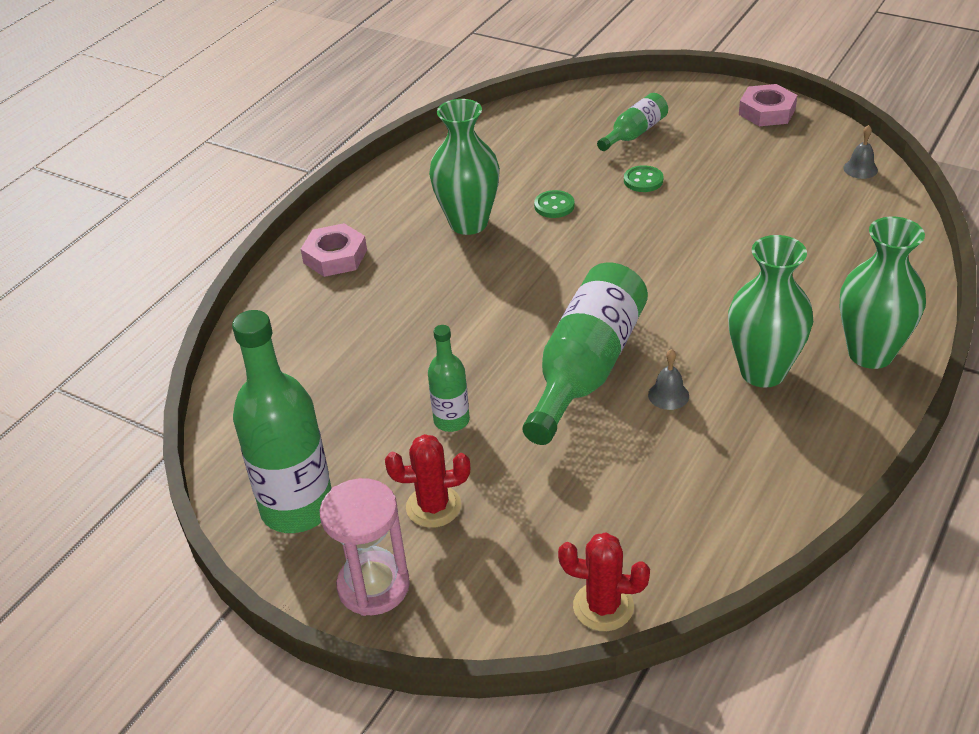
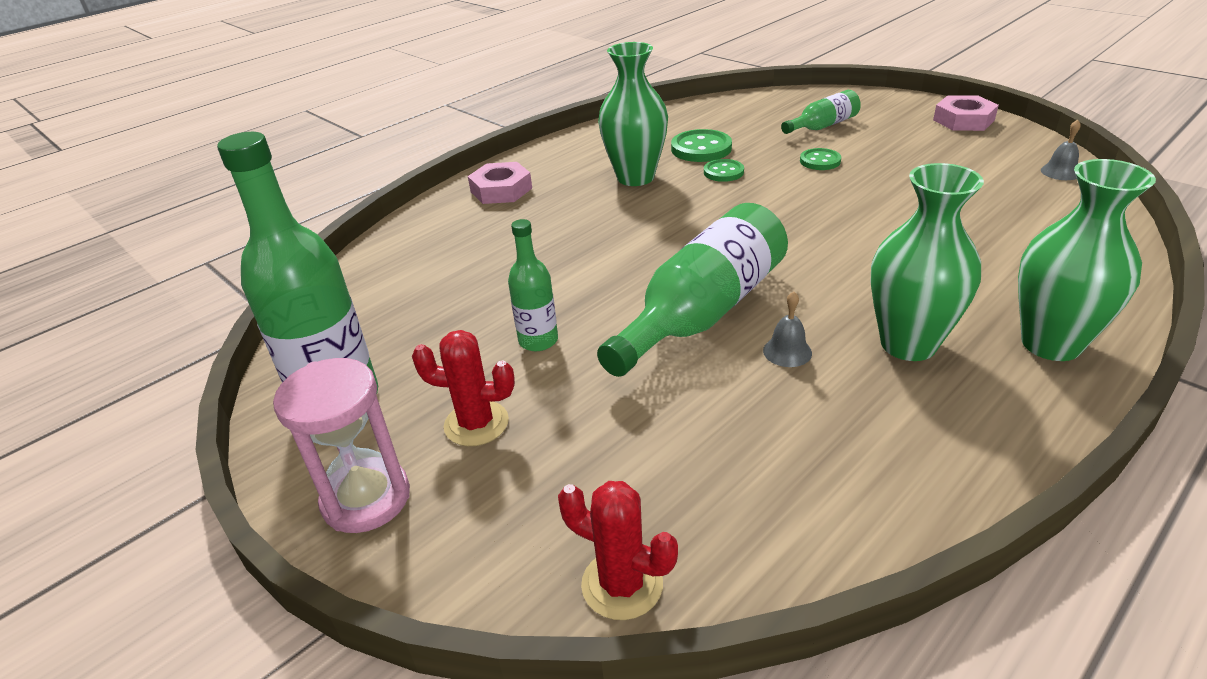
camera: 15 degrees right, 5 degrees down
(522, 177) = (701, 148): none -> green button

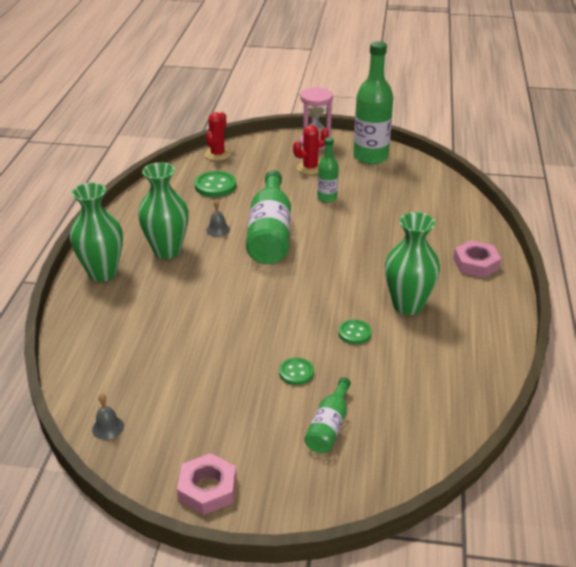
camera: 140 degrees right, 0 degrees up
(622, 584) = (217, 154): red cactus -> red cactus turned 60 degrees counterclockwise
(701, 148) = (398, 354): green button -> green button (215, 186)

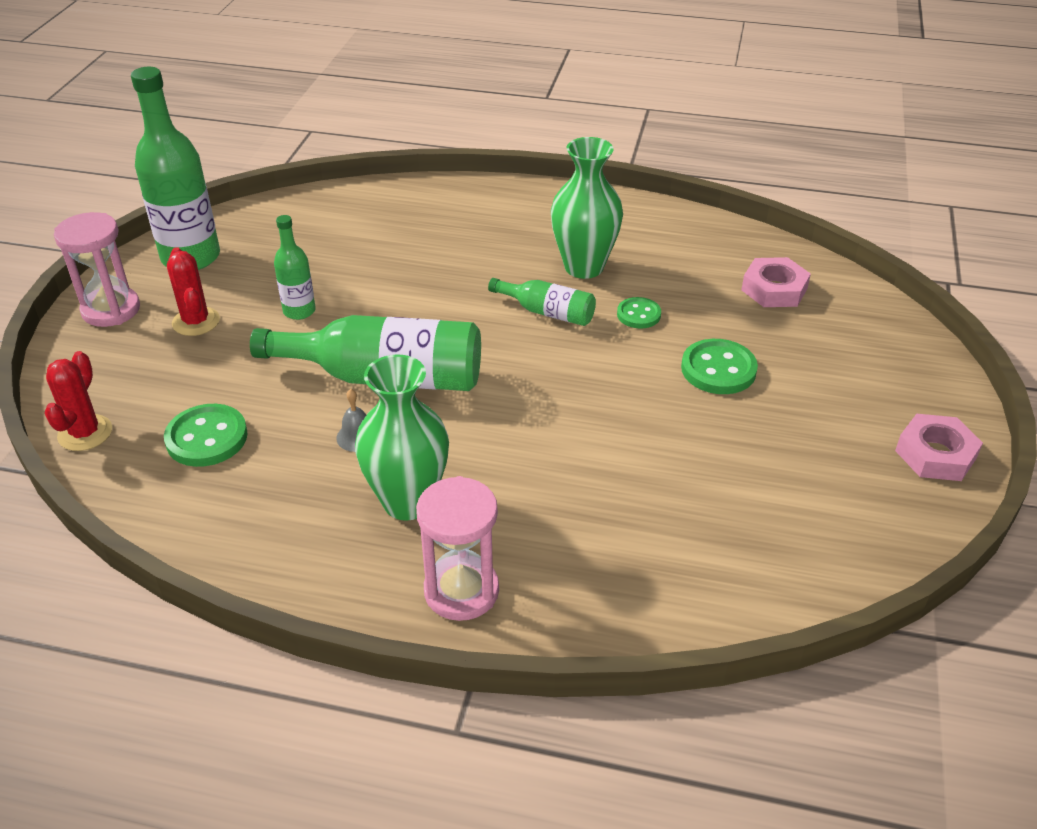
camera: 85 degrees left, 5 degrees up
(102, 273) = (461, 591): green vase -> pink hourglass
(108, 427) = (851, 558): grey bell -> none
(217, 154) = (85, 433): red cactus -> red cactus turned 75 degrees clockwise
(296, 372) = (718, 369): green button -> green button, size x1.60
(329, 426) = (811, 349): green bottle -> green bottle (547, 312)
(476, 263) = (502, 206): pink nut -> pink nut (774, 289)

